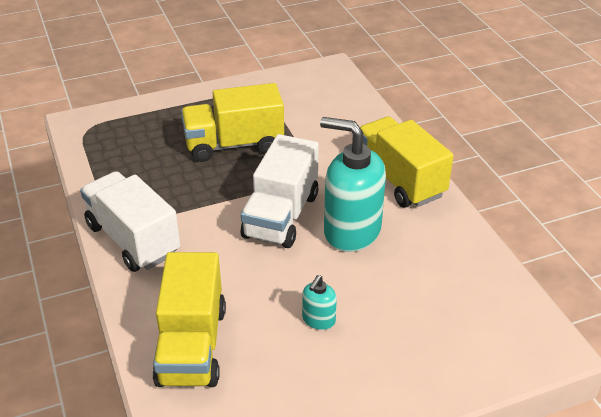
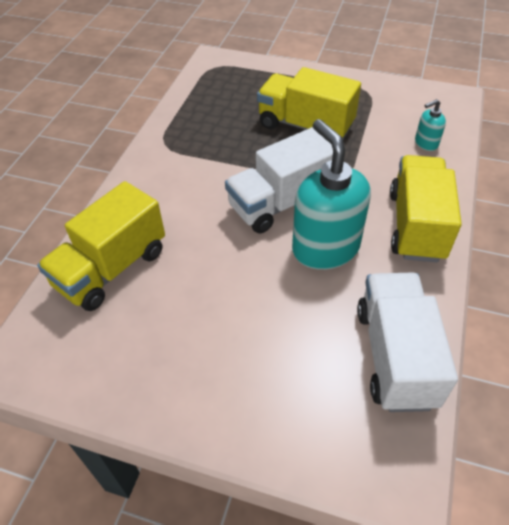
camera: 40 degrees right, 10 degrees up
(133, 239) = (158, 163): white truck -> white truck (394, 355)
(318, 320) = (219, 308): turquoise soap dispenser -> turquoise soap dispenser (426, 143)

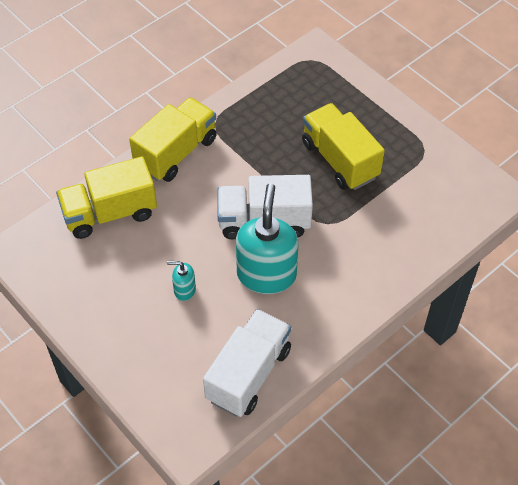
camera: 30 degrees right, 5 degrees up
(416, 225) = (349, 292): yellow truck -> yellow truck (176, 152)
(426, 143) = (426, 226): turquoise soap dispenser -> turquoise soap dispenser (184, 290)

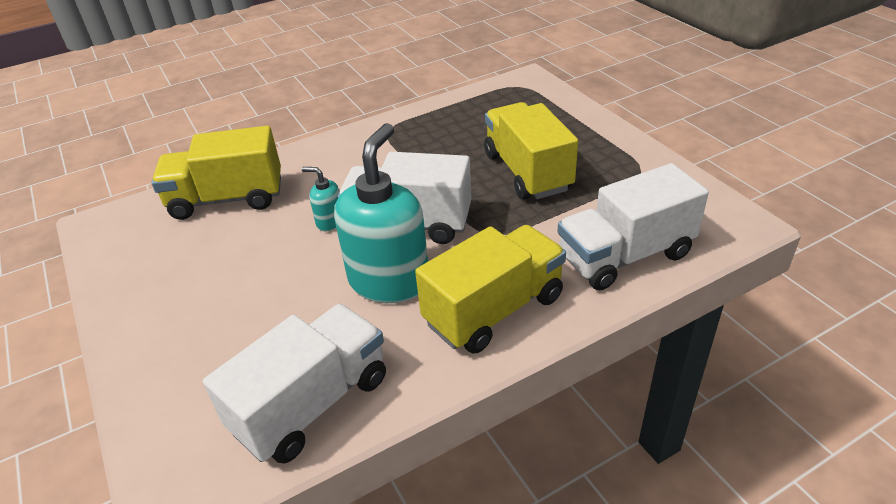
camera: 15 degrees right, 15 degrees down
(176, 152) = (332, 151): yellow truck -> yellow truck (494, 310)
(184, 290) = (273, 286): turquoise soap dispenser -> turquoise soap dispenser (330, 222)
(424, 233) = (625, 256): none -> white truck

